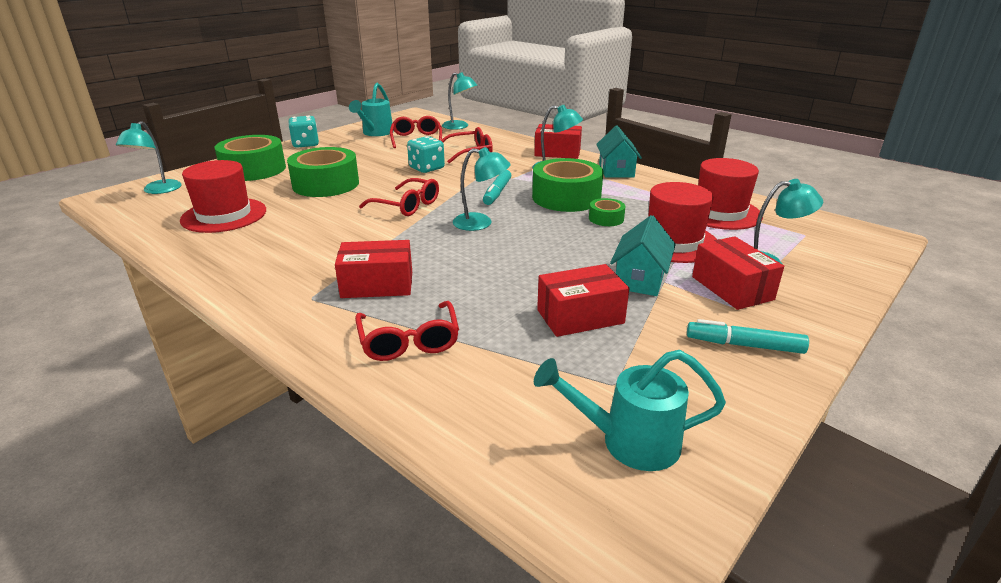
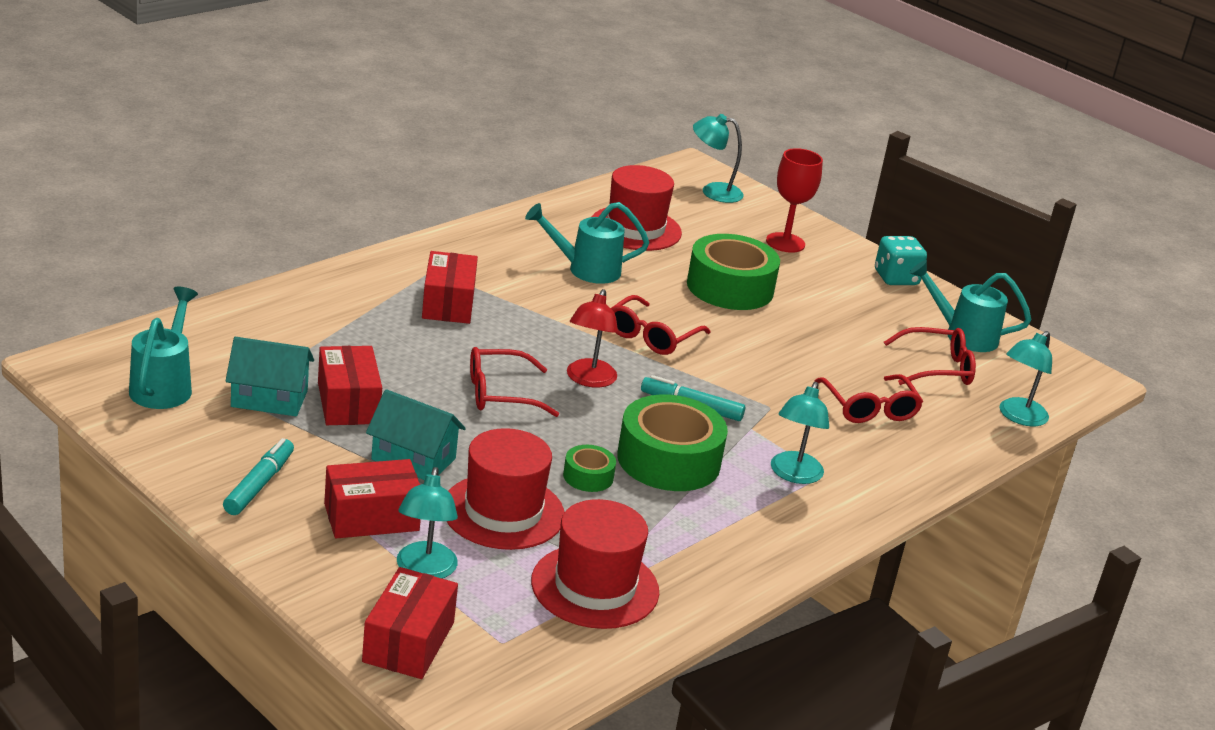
camera: 90 degrees right, 0 degrees up
(253, 169) = (785, 243): green tape -> red goblet
(302, 230) = (586, 270): none -> turquoise watering can
(409, 341) = (341, 311): red glasses -> red glasses (500, 393)
(426, 168) = (793, 363): turquoise dice -> none
(481, 223) = (588, 380): turquoise lamp -> red lamp
(557, 153) = (878, 493): red box -> red box (408, 642)
(616, 170) = (788, 535): turquoise house -> turquoise house (269, 398)

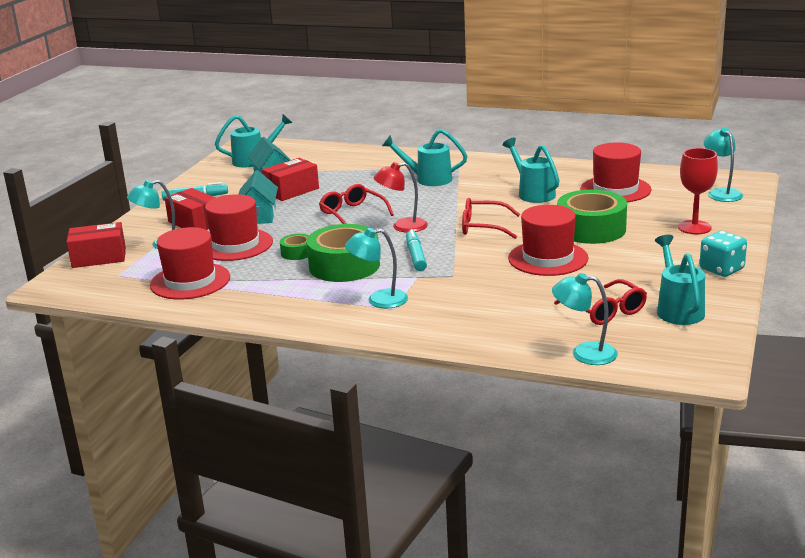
camera: 70 degrees right, 5 degrees down
(448, 304) = (428, 179): red box -> turquoise watering can
(781, 340) = (548, 258): none -> red hat
(869, 408) = (504, 302): red glasses -> none

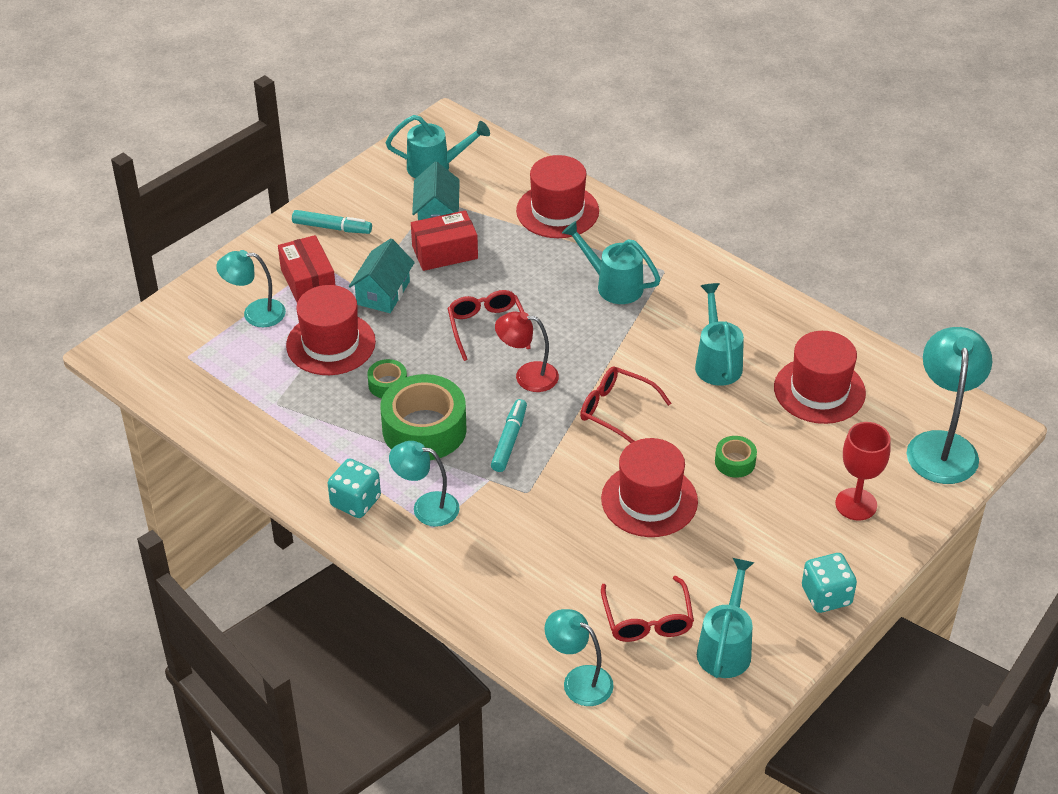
camera: 20 degrees right, 20 degrees up
(99, 257) = (181, 315): red box -> none
(190, 281) = (253, 396): red hat -> red hat (557, 211)
(318, 311) = (355, 501): none -> turquoise dice
(591, 229) = (735, 462): green tape -> green tape, size x0.47
(721, 193) = (941, 445): turquoise lamp -> turquoise lamp, size x1.61

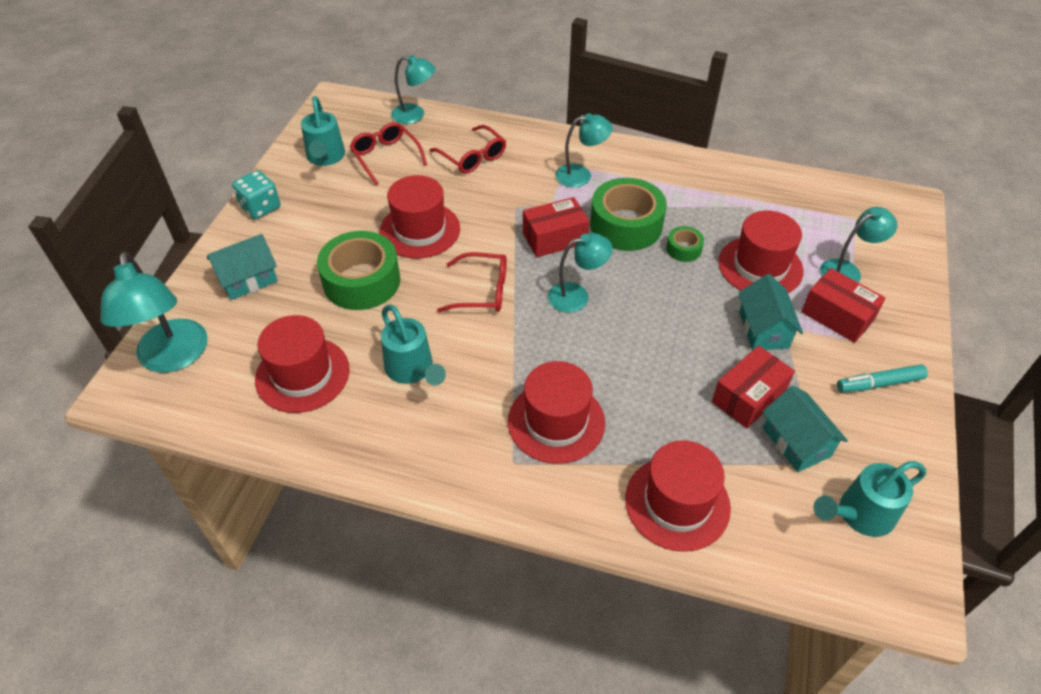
camera: 155 degrees right, 5 degrees up
(355, 501) = (632, 163): turquoise dice -> none
(487, 327) = (644, 328): red glasses -> red glasses (473, 157)
(509, 440) = (554, 238): turquoise marker -> red box
(527, 376) = (577, 296): red lamp -> turquoise lamp
(613, 285) = (556, 422): turquoise watering can -> red hat
(735, 462) = (362, 281): green tape -> green tape, size x2.11
(856, 504) = (248, 279): red goblet -> turquoise house

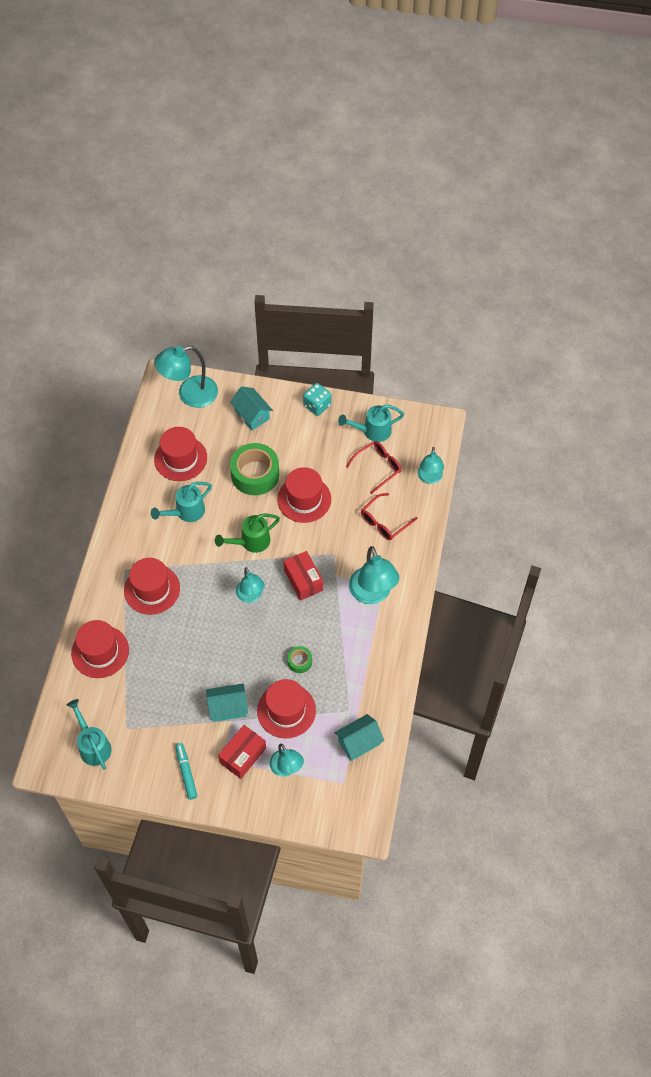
camera: 85 degrees right, 10 degrees up
(482, 291) = (251, 542): red glasses -> green watering can
(581, 175) = (372, 594): turquoise lamp -> turquoise lamp, size x1.61
(626, 225) = (321, 624): green tape -> none
(748, 397) = (173, 694): red box -> none
(796, 442) = (141, 717): turquoise house -> turquoise house (358, 742)

